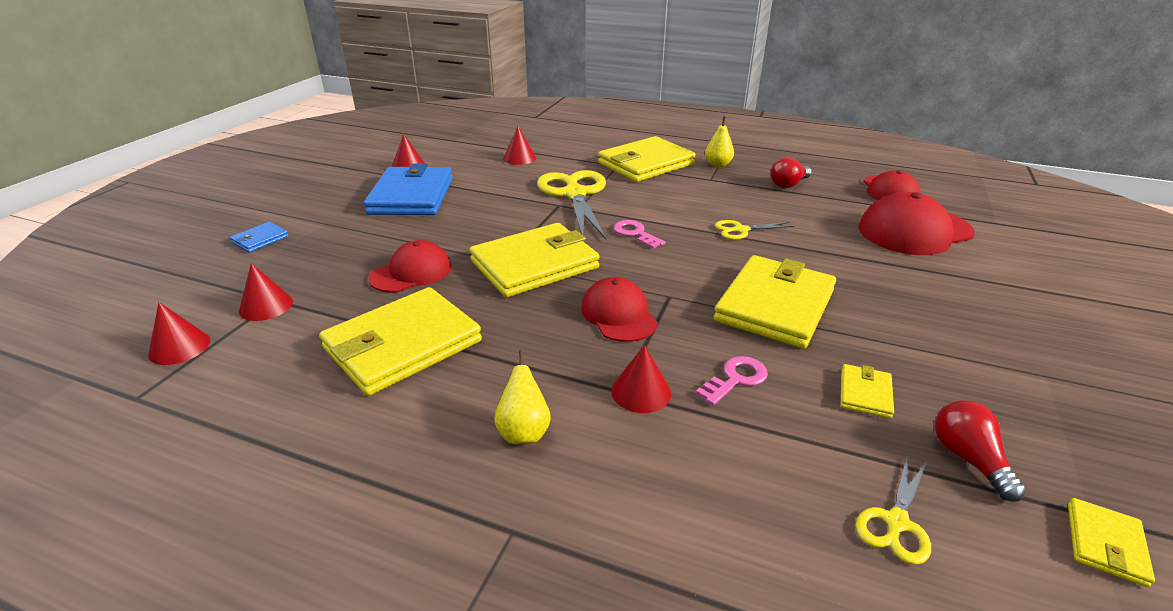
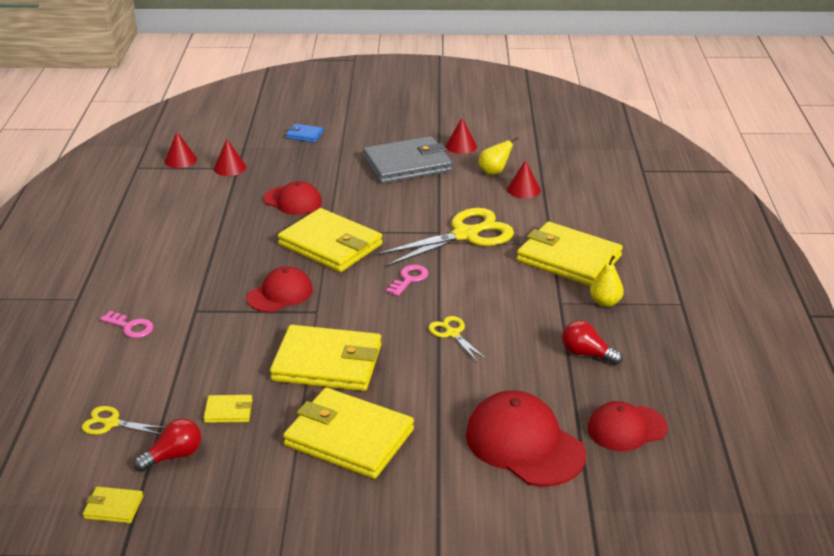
camera: 70 degrees right, 0 degrees up
(402, 345) = (210, 224): yellow wallet -> yellow wallet (349, 437)
(412, 196) = (407, 164): blue wallet -> grey wallet
(523, 432) = (147, 285): yellow pear -> yellow pear (494, 172)
(641, 392) = (196, 318): red cone -> none
(736, 379) = (224, 353): pink key -> pink key (130, 327)

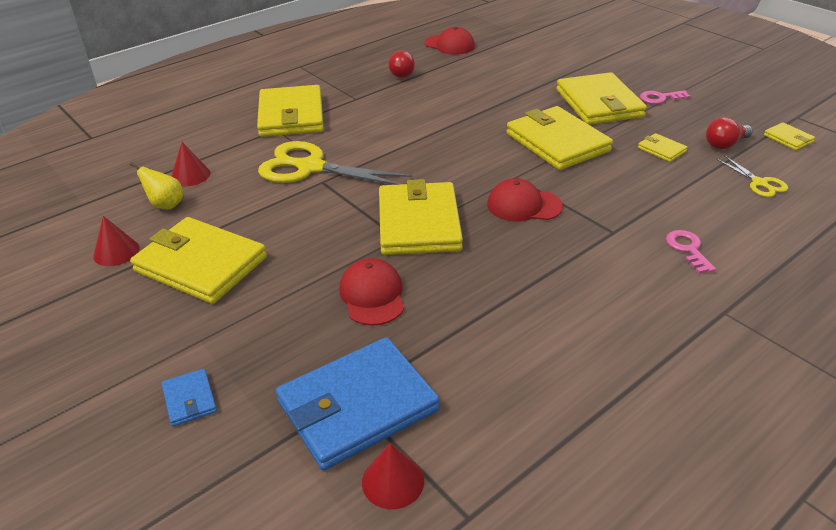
camera: 130 degrees left, 5 degrees up
(174, 456) = (725, 144): red light bulb -> red light bulb turned 45 degrees counterclockwise
(230, 168) = (357, 406): red cone -> blue wallet
(407, 164) = (201, 264): grey wallet -> yellow wallet
(409, 279) = (412, 161): pink key -> pink key (660, 98)
(452, 333) = (450, 117): yellow scissors -> none
(524, 444) = (509, 61): red cap -> none
(605, 302) = (333, 86): yellow pear -> none

